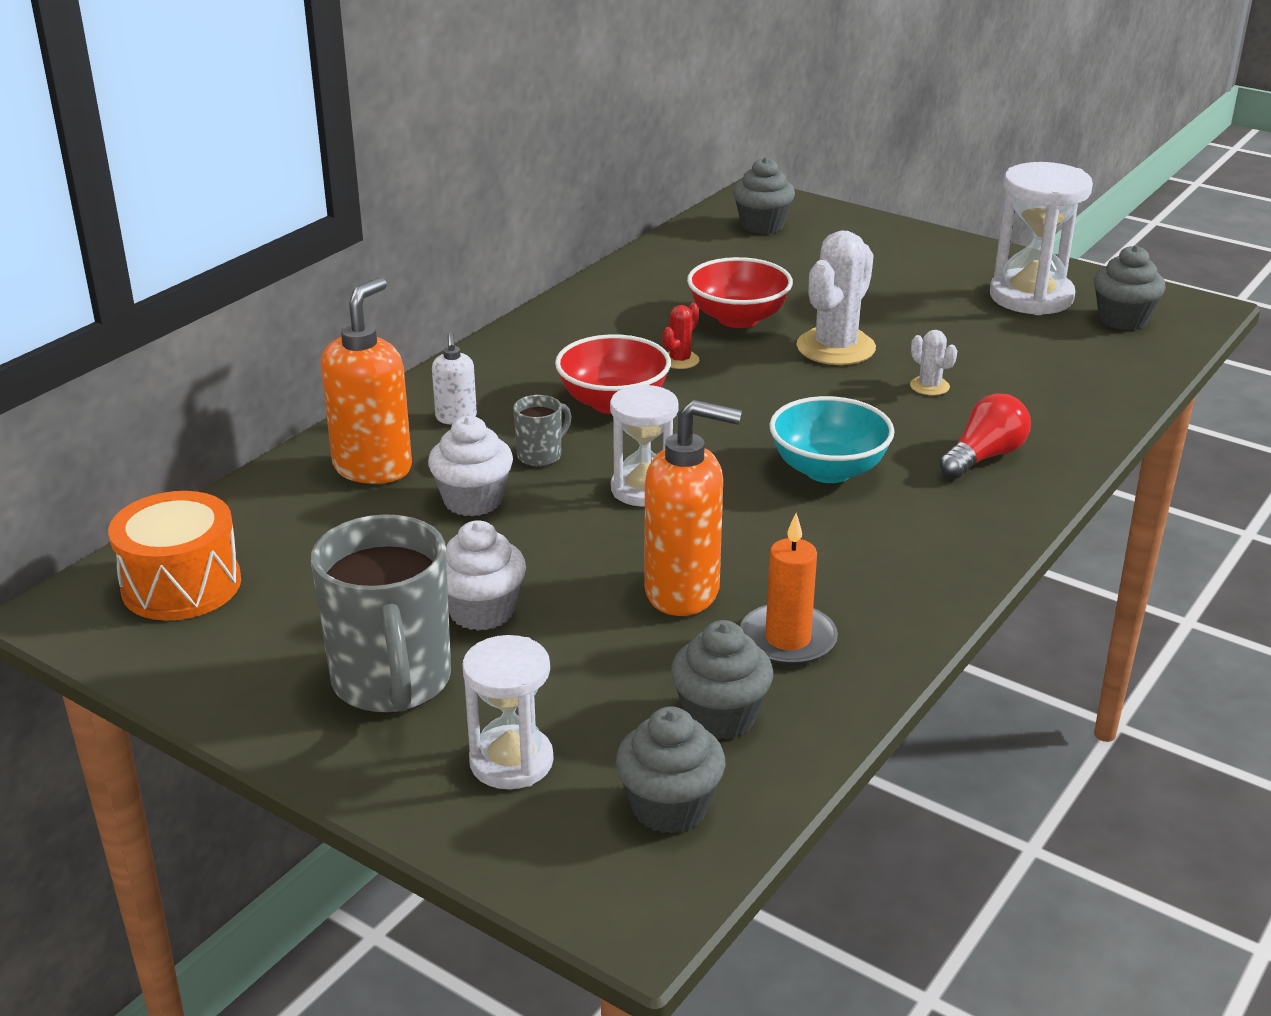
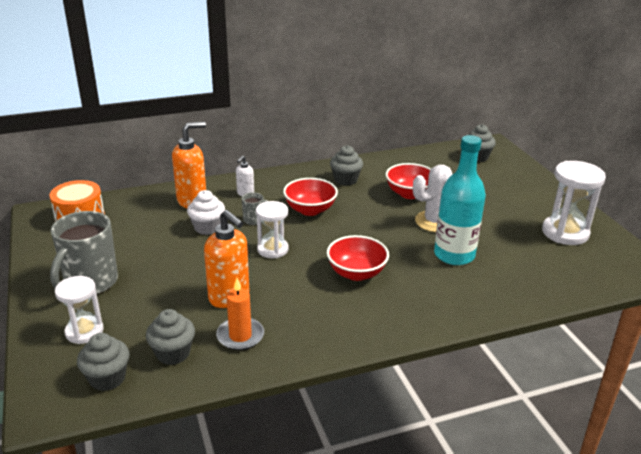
camera: 35 degrees right, 0 degrees up
(482, 611) = (152, 271): white cupcake -> none
(680, 360) = (360, 202): red cactus -> none
(828, 470) = (356, 273): turquoise bowl -> red bowl
(929, 386) = (454, 255): white cactus -> turquoise bottle
(984, 457) = (434, 297): red light bulb -> none
(1122, 319) = (600, 261): grey cupcake -> grey cupcake (345, 180)

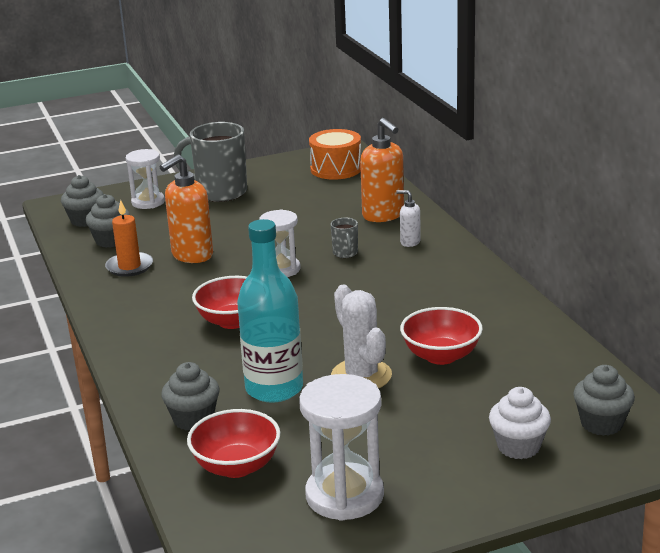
camera: 90 degrees right, 5 degrees down
(207, 227) = (325, 230): white cupcake -> white cupcake (518, 447)
(310, 210) = (377, 285): red bowl -> red bowl (236, 466)
(345, 180) = (469, 305): grey cupcake -> grey cupcake (193, 419)

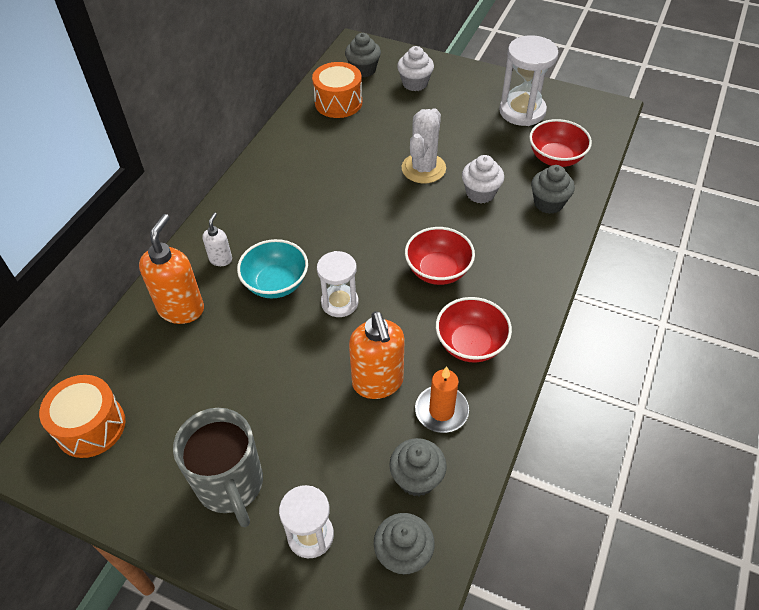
camera: 135 degrees left, 25 degrees up
(192, 255) = (378, 383): orange soap dispenser -> orange soap dispenser turned 75 degrees clockwise
(274, 389) = (480, 193): turquoise bottle -> white cupcake
(345, 253) = (276, 283): grey mug -> turquoise bowl
(410, 242) = (221, 259): white soap dispenser -> white soap dispenser turned 150 degrees counterclockwise
(441, 356) = (365, 151): red bowl -> red bowl (470, 344)
(553, 377) = (338, 102): none -> orange drum

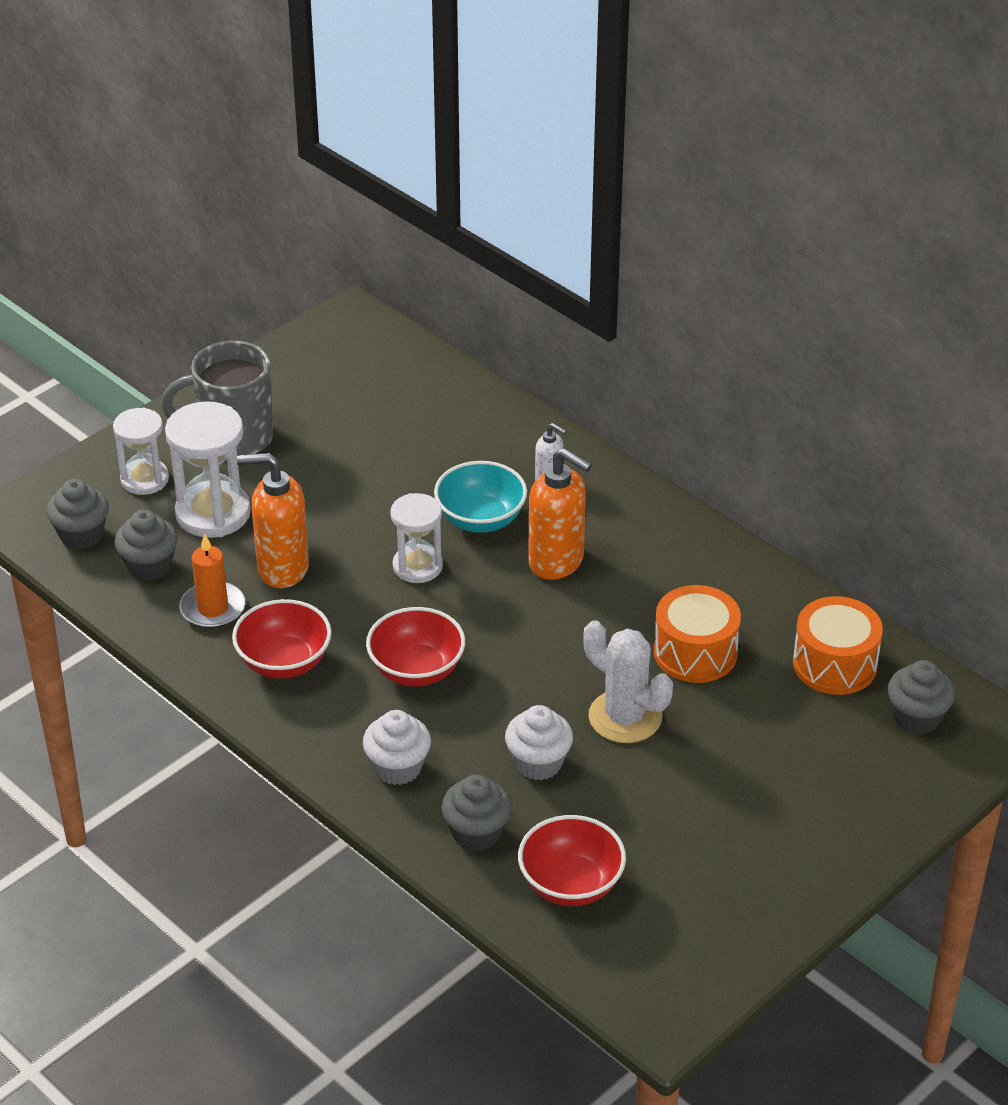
camera: 110 degrees right, 10 degrees down
(91, 426) = (364, 357): orange drum -> orange drum (695, 652)
(181, 309) = (485, 437): orange soap dispenser -> orange soap dispenser (557, 562)
(415, 83) = (849, 773): white cupcake -> white cupcake (397, 768)
(522, 111) = (710, 889): white hourglass -> white hourglass (213, 513)

